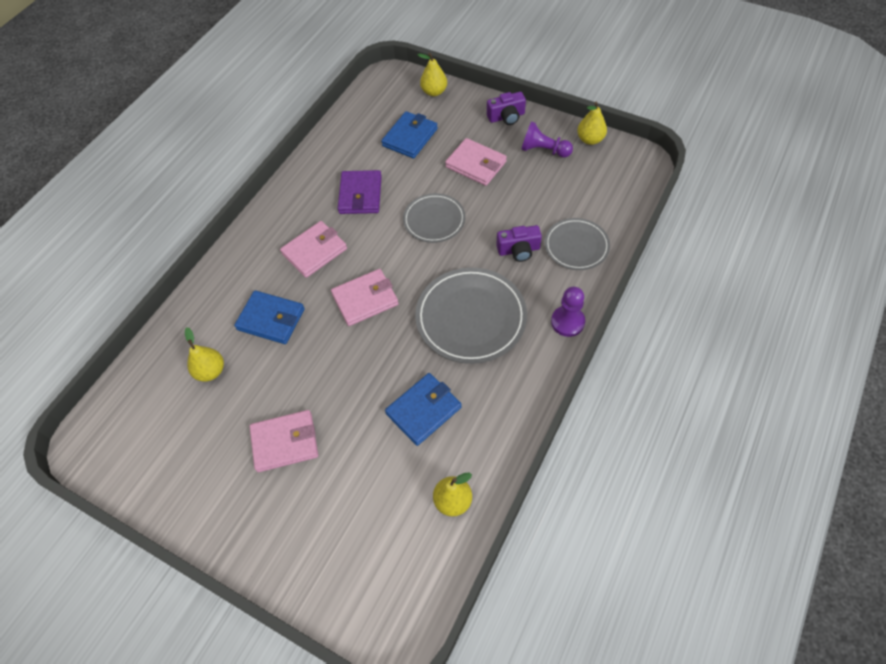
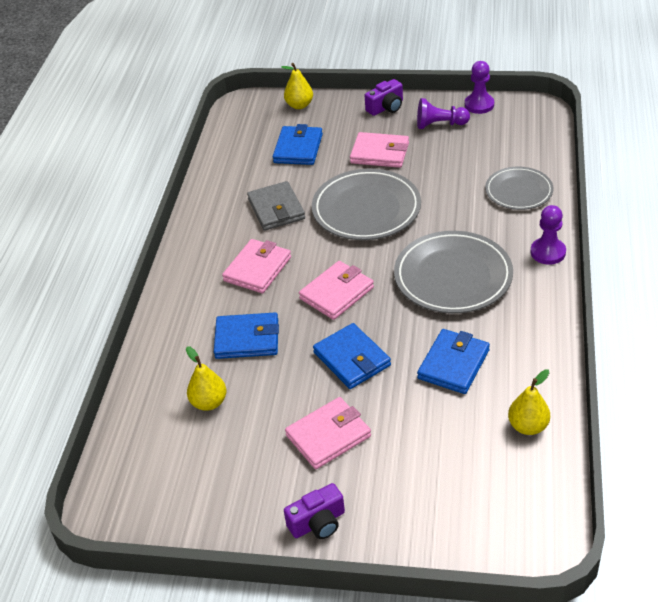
camera: 20 degrees left, 15 degrees down
(343, 372) = (352, 359): none -> blue wallet
(360, 195) = (276, 209): purple wallet -> grey wallet
(434, 220) = (366, 209): grey plate -> grey plate, size x1.62
(518, 250) = (465, 210): purple camera -> purple camera (318, 523)
(590, 139) = (479, 105): yellow pear -> purple pawn

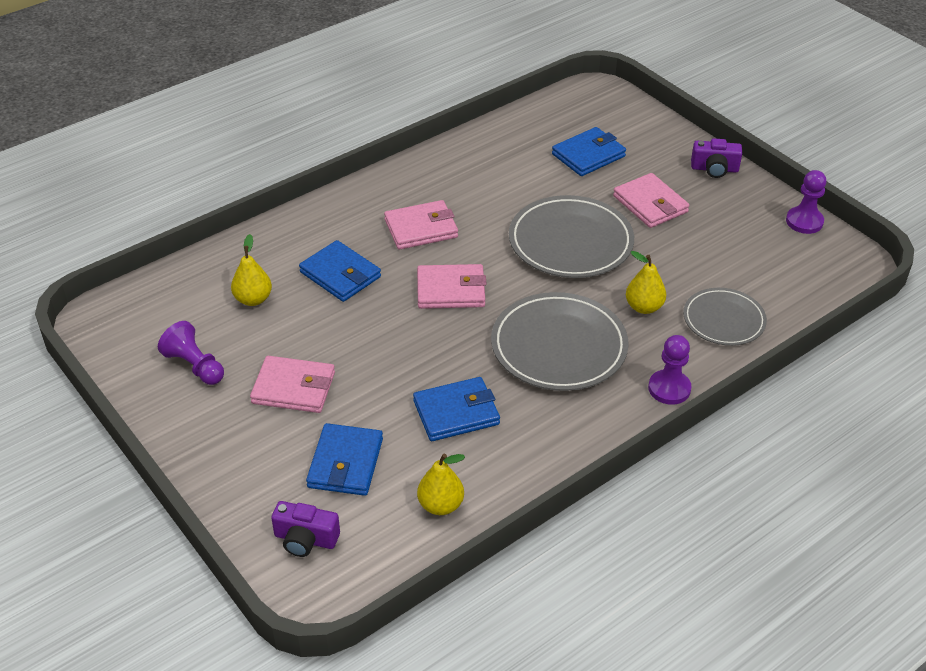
camera: 40 degrees right, 0 degrees up
(276, 209) = (501, 192): grey wallet -> none
(299, 105) = (642, 120): yellow pear -> yellow pear (644, 307)
(318, 523) = (202, 440): purple camera -> purple camera (305, 539)
(352, 359) = (389, 347): blue wallet -> blue wallet (345, 463)
(440, 125) = (740, 215): purple pawn -> purple pawn (195, 366)

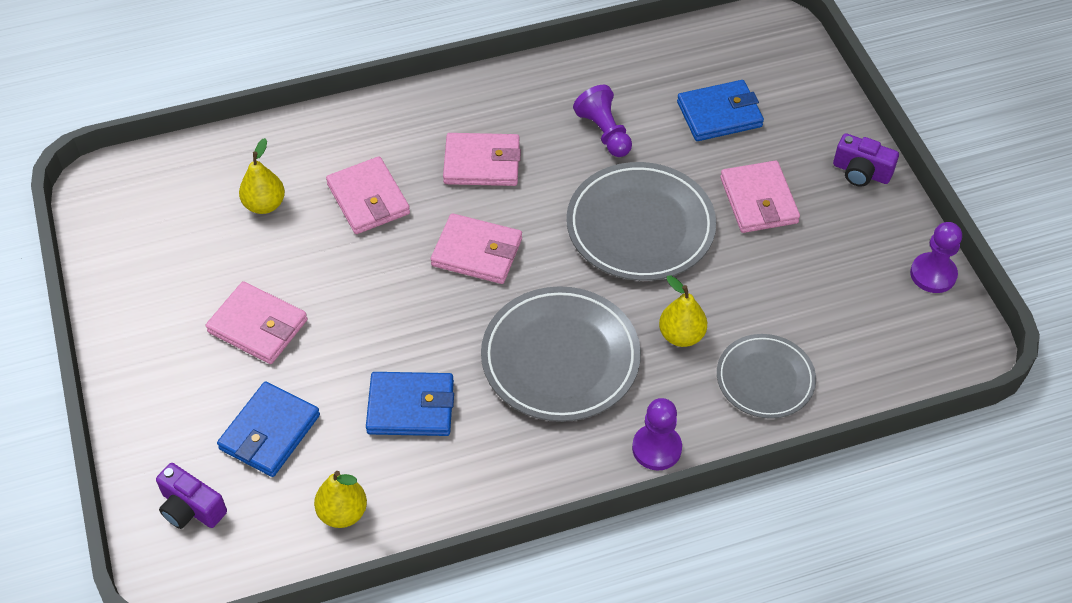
camera: 20 degrees right, 10 degrees up
(195, 366) = (171, 269): purple pawn -> purple pawn (604, 132)
(340, 275) = (368, 199): blue wallet -> pink wallet

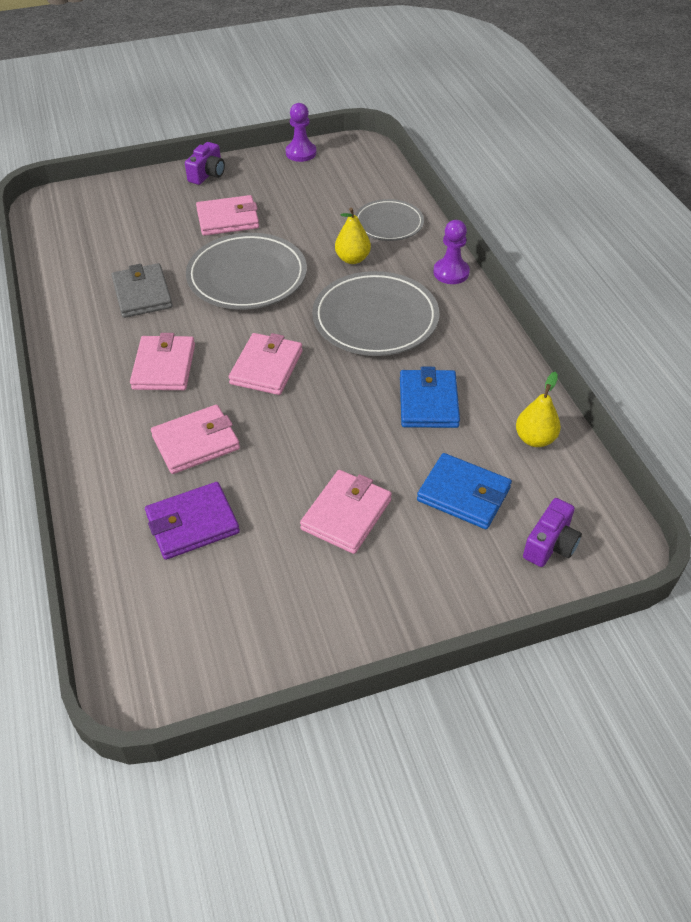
camera: 90 degrees left, 5 degrees down
(264, 205) = (192, 524): yellow pear -> purple wallet
(604, 132) = (142, 294): purple pawn -> grey wallet
(719, 114) = (136, 234): blue wallet -> none

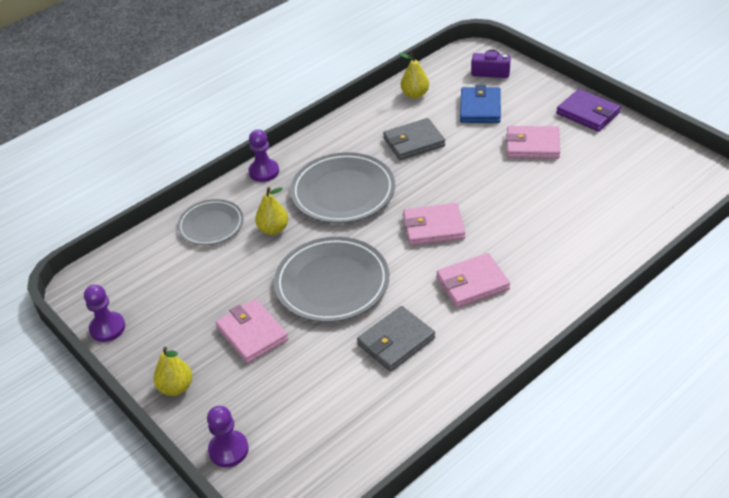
camera: 110 degrees left, 5 degrees down
(125, 186) = (228, 450): none -> purple pawn
(192, 524) = (595, 203): purple wallet -> purple wallet (588, 113)
(196, 442) = (531, 231): pink wallet -> none
(207, 174) = (176, 387): purple camera -> yellow pear
(428, 402) = (414, 142): blue wallet -> grey wallet

